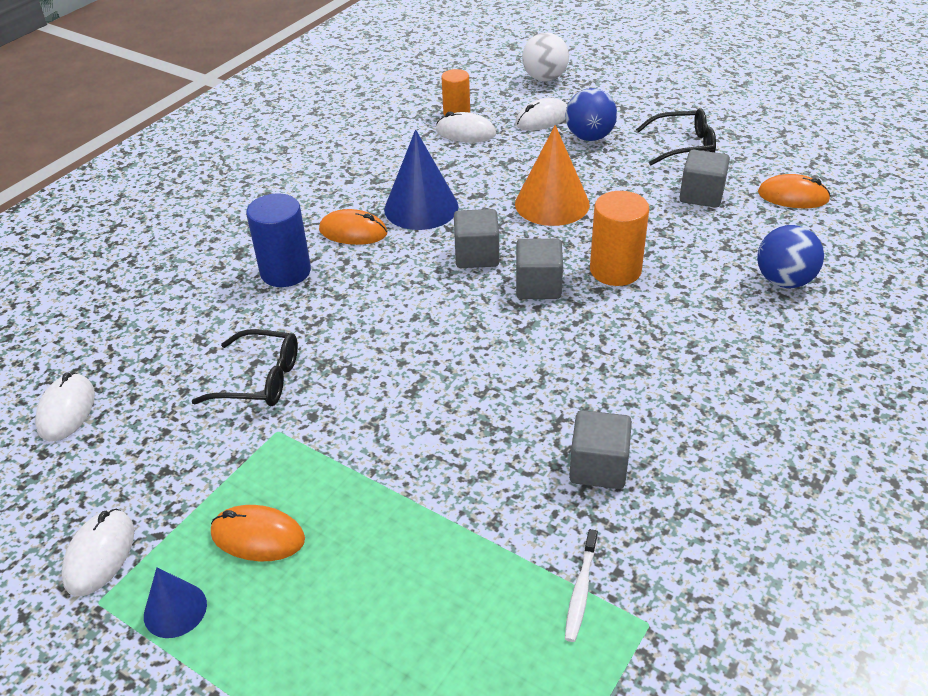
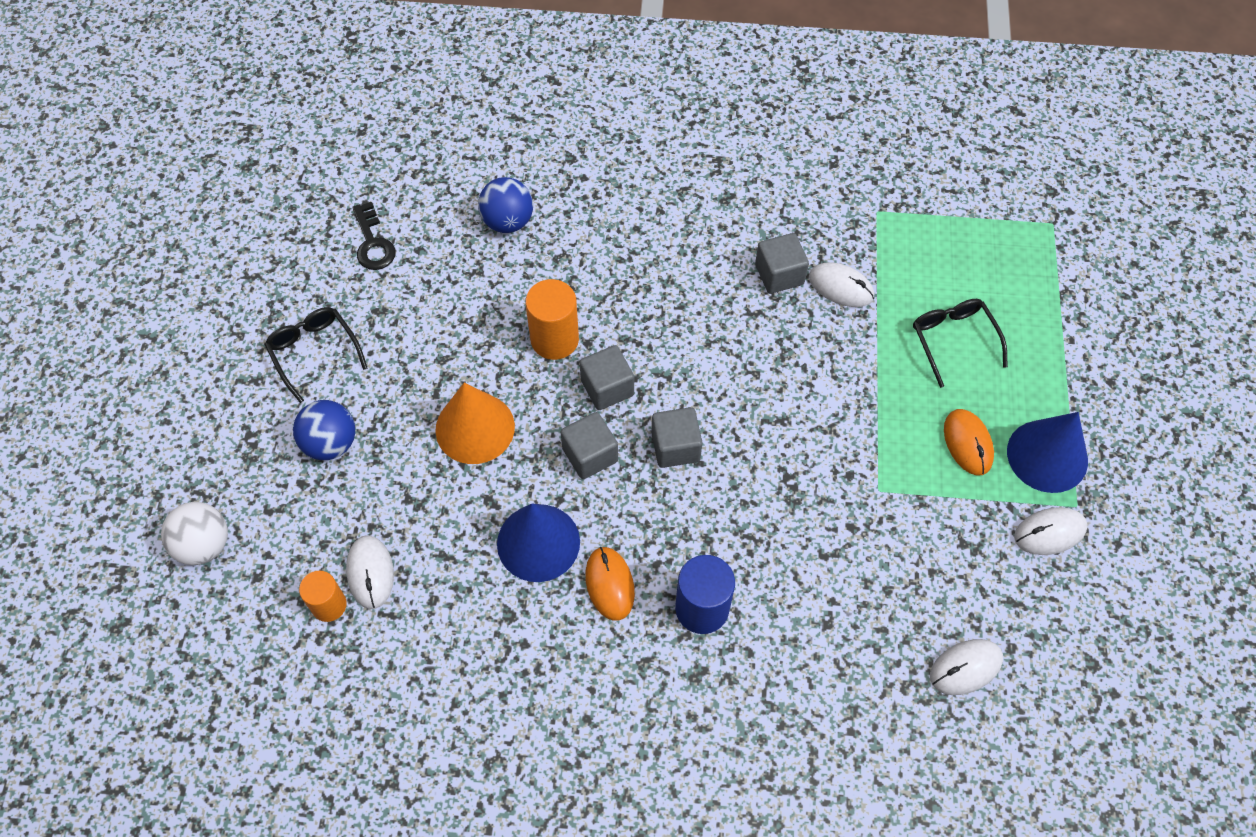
camera: 120 degrees left, 20 degrees up
(175, 610) = (1047, 456): blue cone -> blue cone, size x1.82
(259, 379) = (840, 538): black glasses -> black glasses (953, 340)
(542, 119) = (308, 506): white mouse -> white mouse (841, 287)
(581, 590) = (879, 250): white toothbrush -> none
(701, 195) = (402, 311): grey cube -> grey cube (675, 447)
(793, 196) = (372, 243): orange mouse -> black key

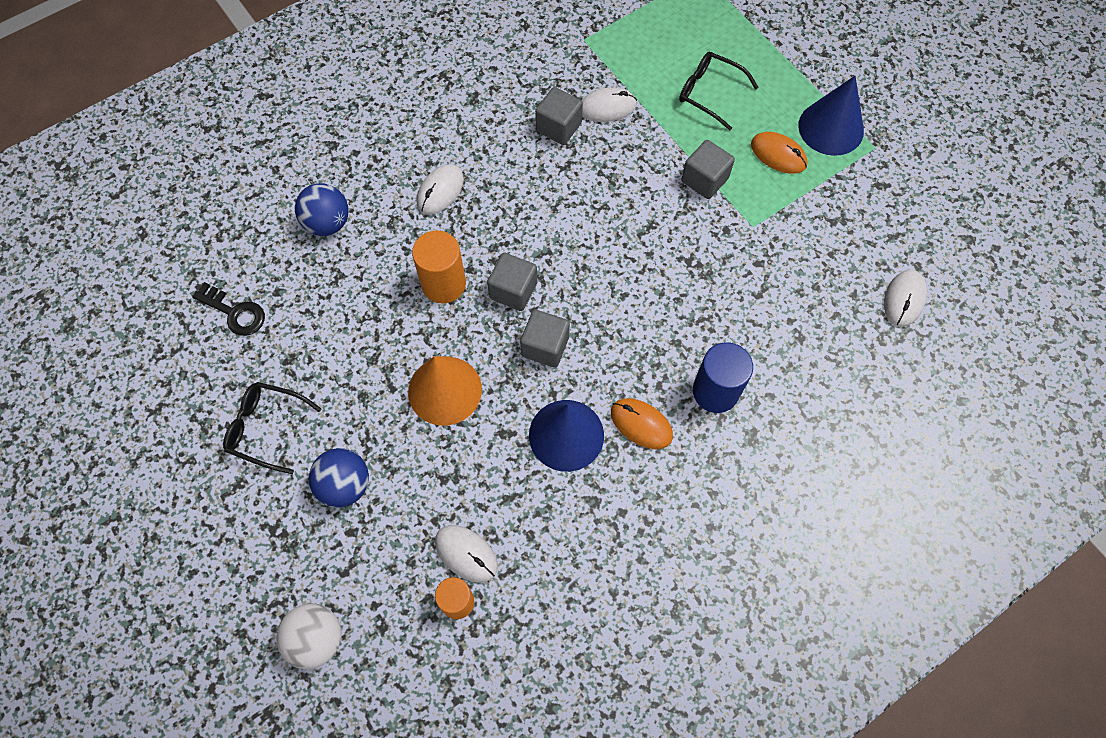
camera: 40 degrees left, 5 degrees up
(675, 447) = (598, 296): grey cube -> grey cube (704, 180)
(1049, 532) = (875, 176): white mouse -> white mouse (440, 191)

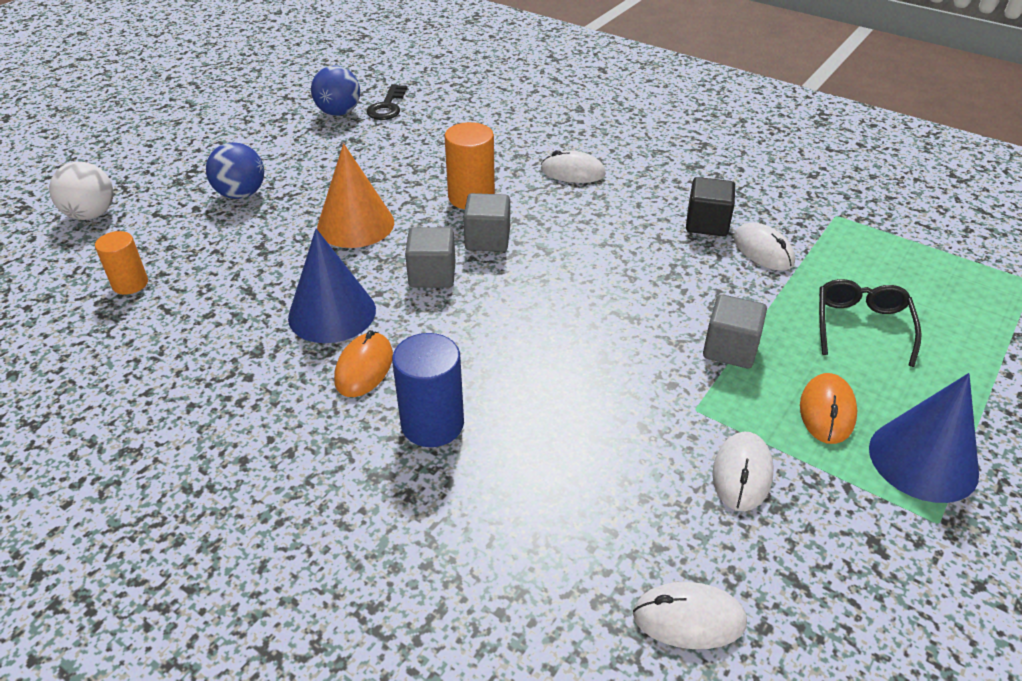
camera: 70 degrees right, 25 degrees down
(266, 428) = (285, 145): black glasses -> none
(327, 223) = (498, 125): blue ball -> blue ball (339, 113)
(466, 554) = (182, 277): white mouse -> white mouse (742, 474)
(558, 127) = (707, 224): grey cube -> black cube

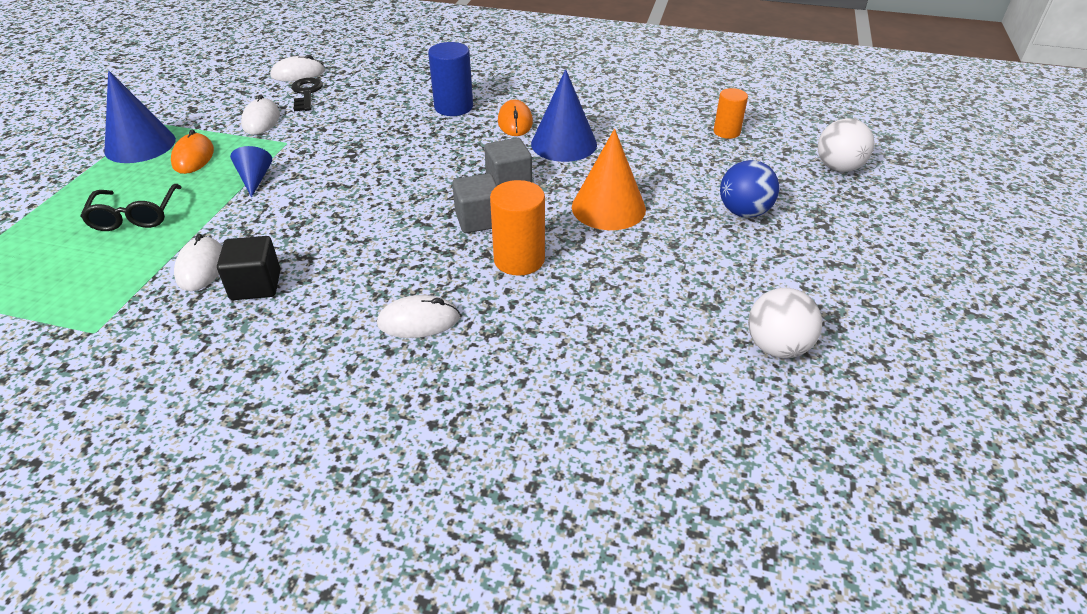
camera: 160 degrees right, 0 degrees up
(339, 113) = (777, 347): blue ball -> white ball
(387, 106) = (727, 378): black key -> black key (306, 93)
(730, 349) = (255, 179): grey cube -> blue cone
(763, 250) = (201, 267): white mouse -> white mouse turned 45 degrees clockwise

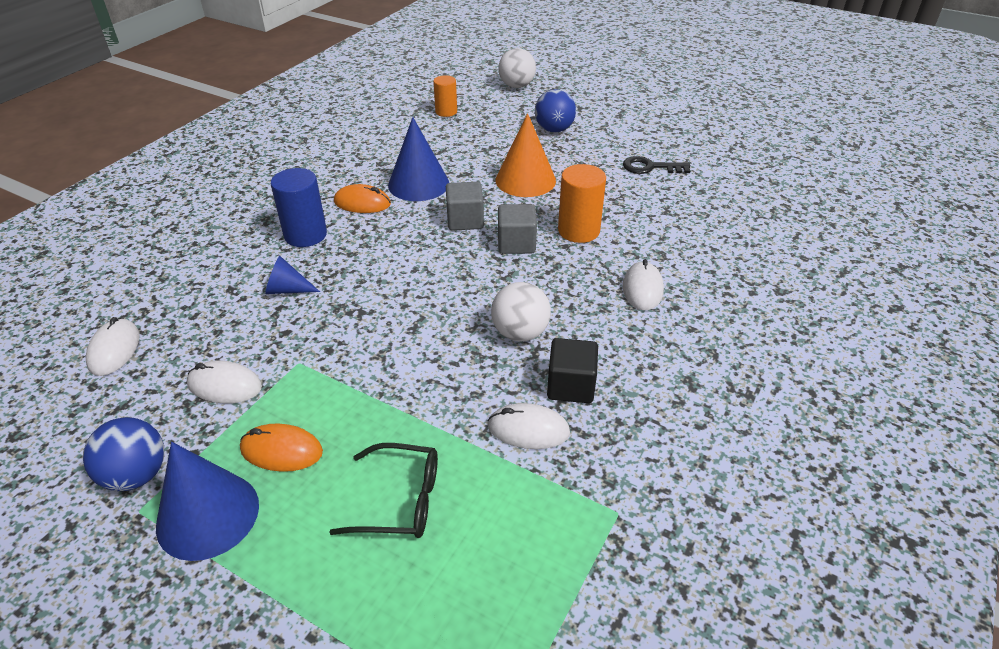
camera: 75 degrees left, 0 degrees up
(179, 113) = (137, 475): none -> blue ball
(255, 179) = (370, 389): blue cone -> blue cone (287, 290)
(306, 93) = (181, 343): black key -> black key (651, 167)
(777, 347) = (693, 151): white ball -> white ball (520, 333)

